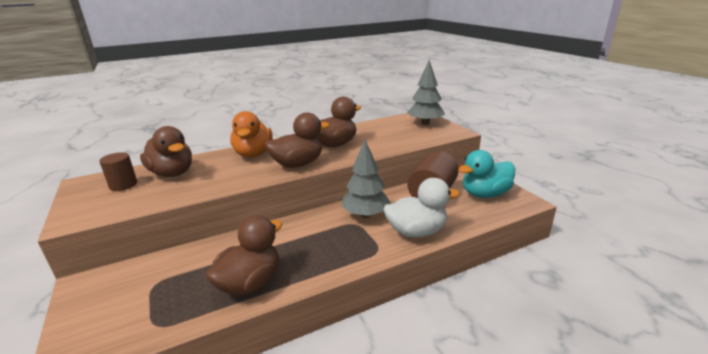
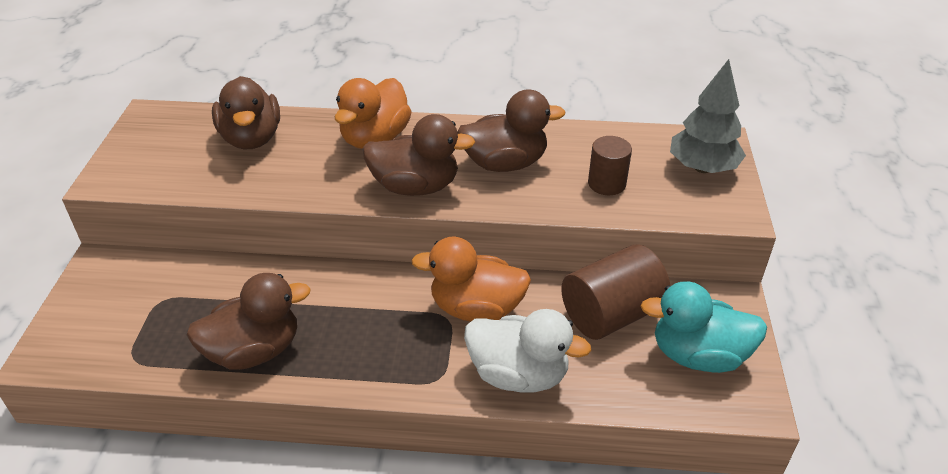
camera: 30 degrees right, 15 degrees up
(123, 185) = (187, 138): brown cylinder -> brown cylinder (606, 183)
(366, 214) = (476, 309): grey tree -> orange duck

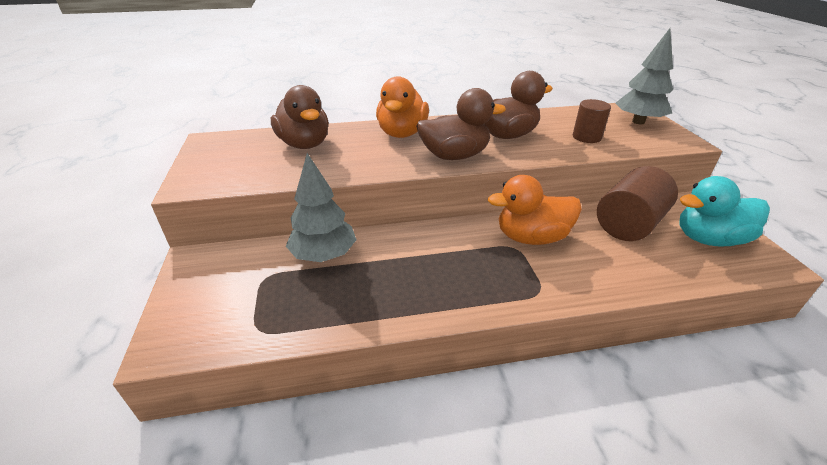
camera: 15 degrees left, 5 degrees down
(232, 285) = (324, 255): none -> grey tree
(254, 351) = (371, 301): brown duck -> none
(518, 374) = (598, 276): white duck -> none

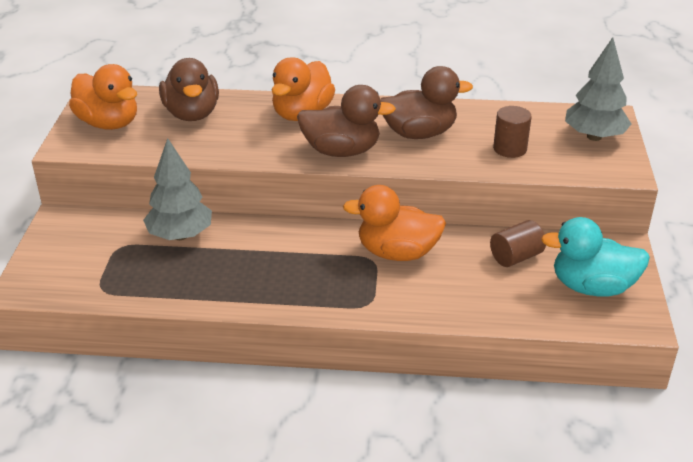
camera: 15 degrees right, 0 degrees up
(227, 161) = (109, 123): none -> orange duck
(628, 224) = (516, 257): brown cylinder -> brown cylinder, size x0.59

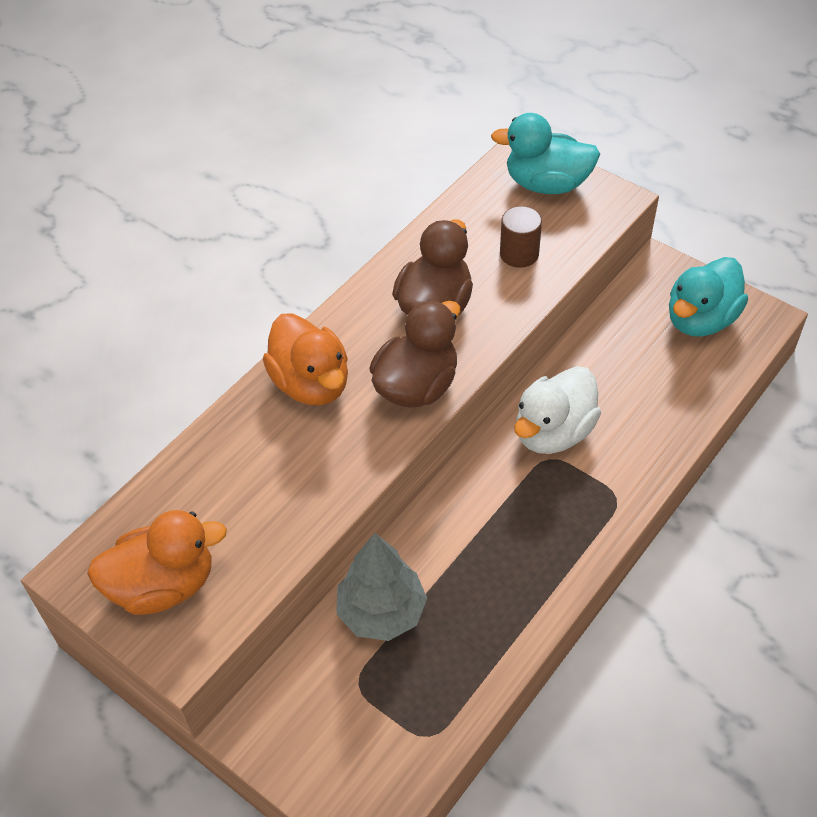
camera: 55 degrees left, 15 degrees up
(192, 114) = (218, 488): brown duck -> none
(397, 253) = (553, 432): orange duck -> white duck
(516, 257) = (623, 346): brown cylinder -> none
(594, 137) = (546, 184): grey tree -> turquoise duck

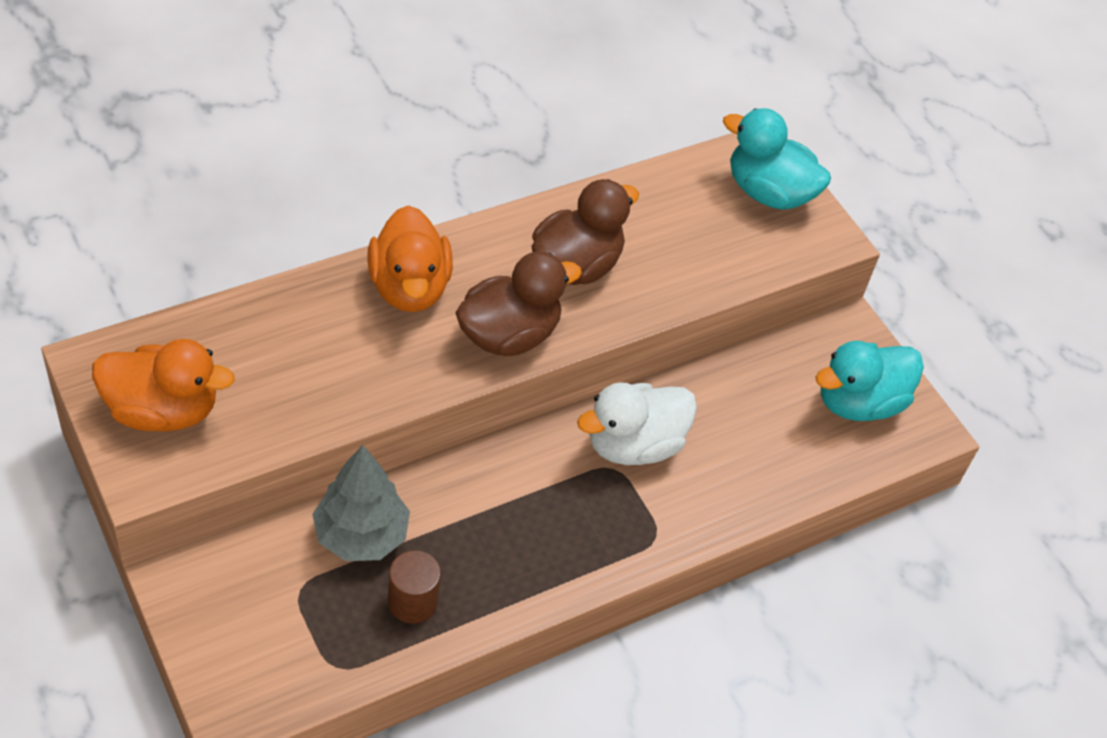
camera: 15 degrees right, 0 degrees up
(519, 254) = (694, 250): brown cylinder -> brown cylinder (413, 602)

